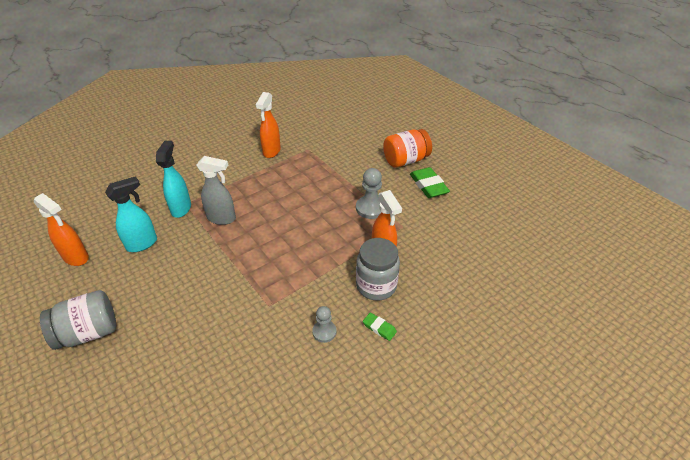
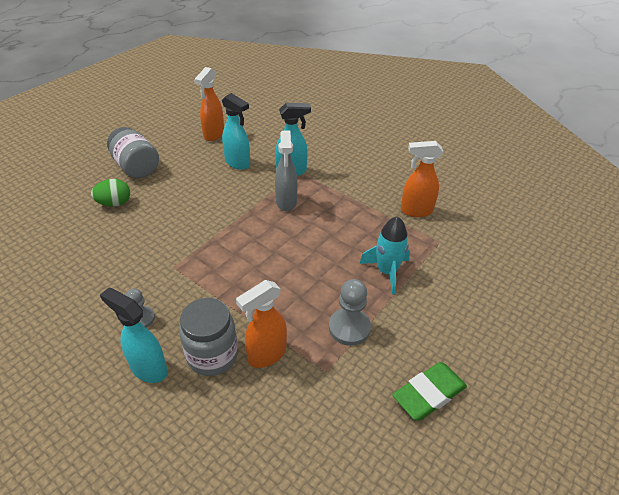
camera: 75 degrees right, 0 degrees up
(145, 354) = (114, 203): none -> green egg
(326, 179) = (387, 271): none -> turquoise rocket
(379, 328) = (148, 369): green eraser -> turquoise spray bottle
(405, 160) = (475, 355): orange jar -> none

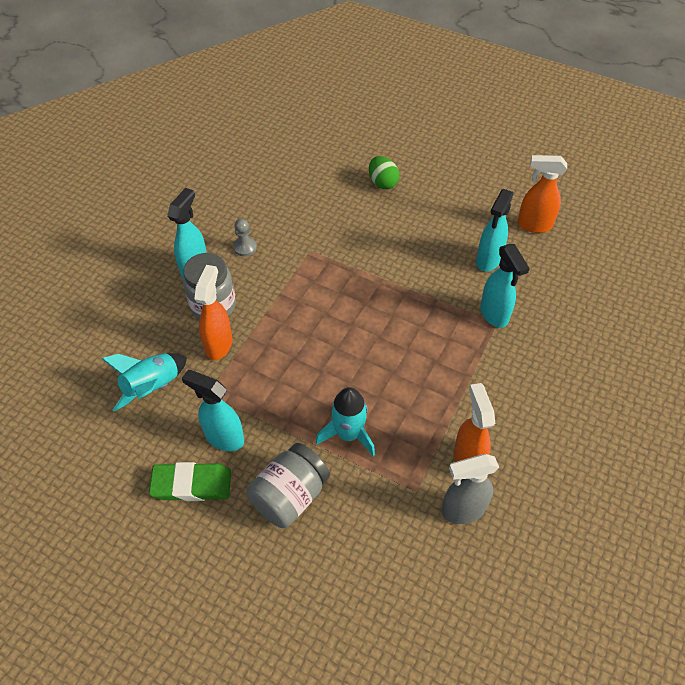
camera: 80 degrees right, 10 degrees up
(136, 167) = (444, 180): grey jar -> grey jar (290, 496)
(266, 355) = (219, 344): orange spray bottle -> orange spray bottle turned 60 degrees clockwise
(286, 202) = (434, 320): grey spray bottle -> grey spray bottle (462, 510)
(306, 424) = (152, 387): none -> turquoise rocket
(349, 328) = (261, 406): grey pawn -> none
(379, 362) = (224, 437): none -> turquoise spray bottle
(428, 394) = (192, 484): green eraser -> green eraser turned 45 degrees counterclockwise

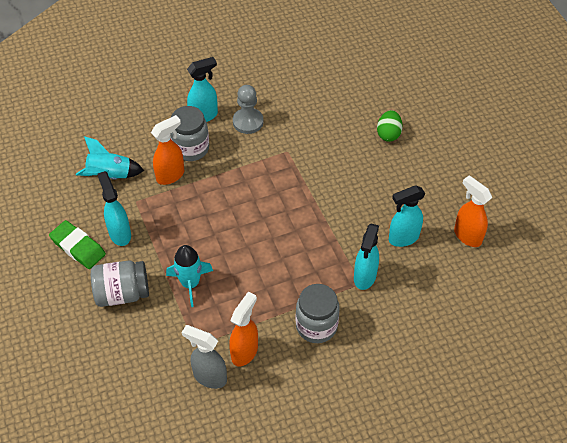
camera: 40 degrees right, 0 degrees up
(245, 247) = (248, 122): grey pawn -> grey pawn, size x1.58
(502, 387) = (316, 326): none -> grey jar

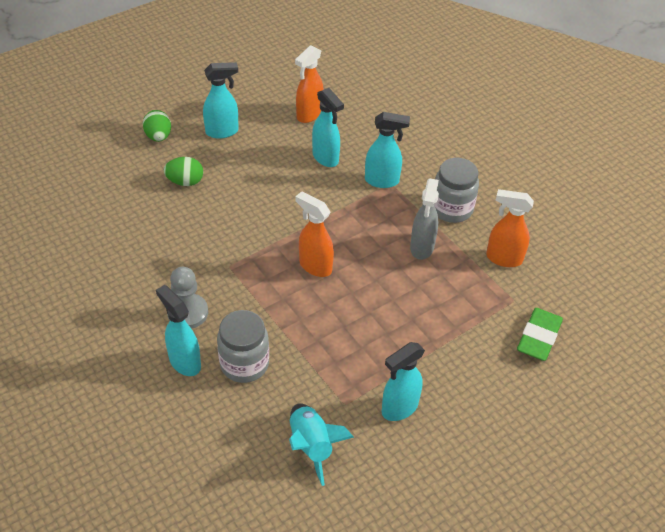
camera: 105 degrees left, 5 degrees down
(78, 247) = (434, 449): green eraser -> green eraser (538, 337)
(122, 293) = (480, 382): grey jar -> none
(171, 175) = (294, 375): orange spray bottle -> orange spray bottle (315, 266)
(190, 283) = (443, 320): turquoise rocket -> none
(209, 377) = (543, 281): grey spray bottle -> grey spray bottle (421, 248)
(448, 122) = (158, 136): none -> green egg
(449, 166) = (222, 131): none -> turquoise spray bottle

